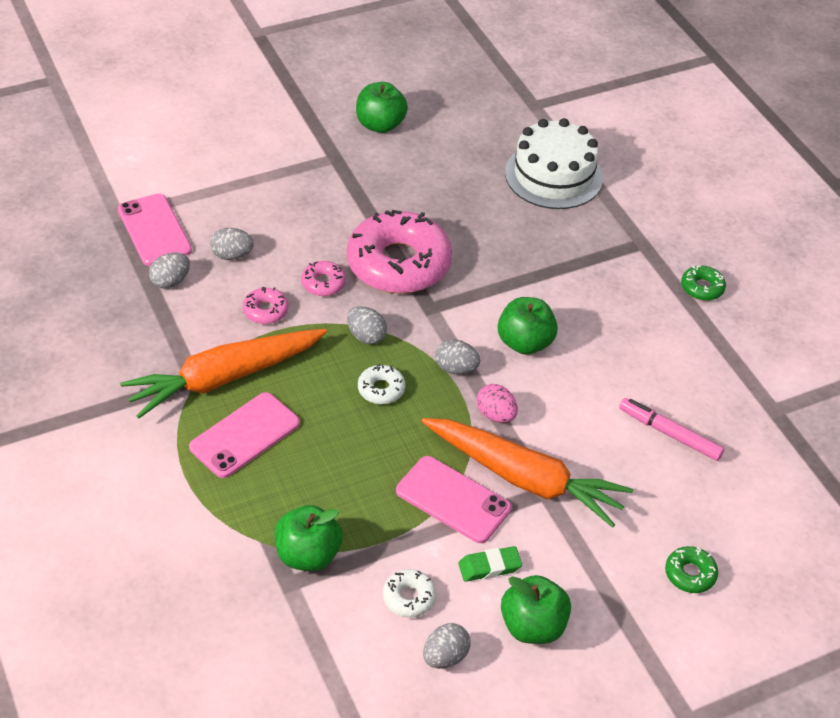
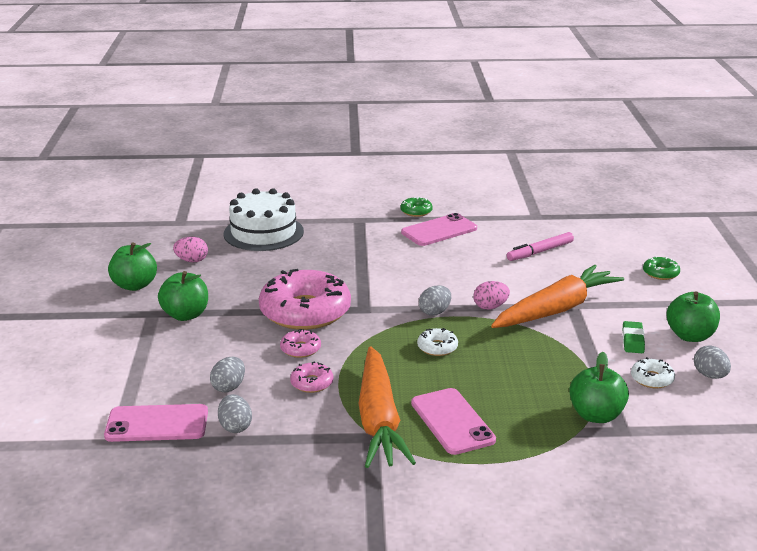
camera: 65 degrees left, 20 degrees down
(366, 336) = (375, 342): grey egg -> none
(453, 500) = (564, 341): pink phone -> pink phone (439, 230)
(455, 145) = (192, 261): none -> pink egg
(525, 343) = (426, 281): green apple -> green apple (185, 315)

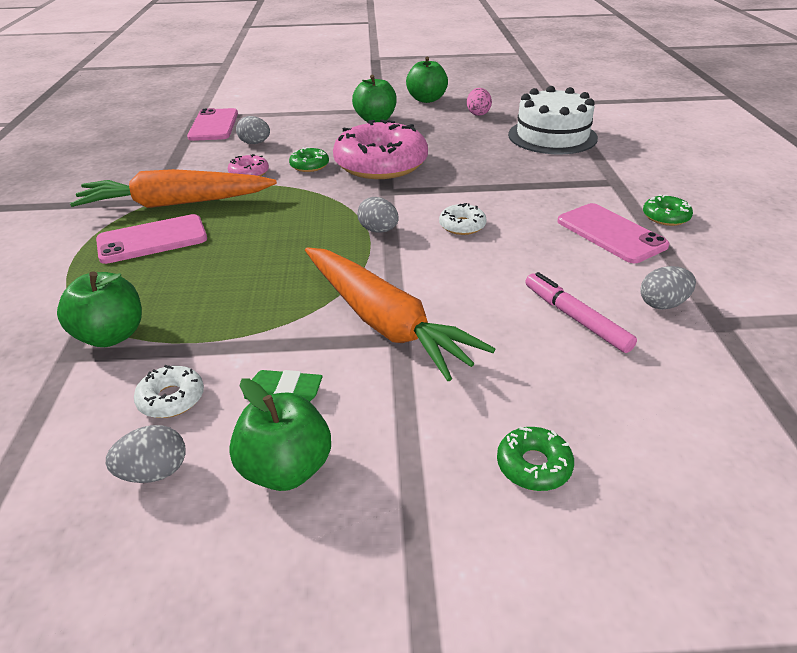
camera: 90 degrees right, 10 degrees up
(235, 427) = (196, 149): grey egg -> grey egg (662, 304)
(300, 349) = (309, 165): pink donut -> green donut
(437, 347) = (298, 232): white donut -> white donut (462, 226)
(490, 307) = (391, 268): pink egg -> none

